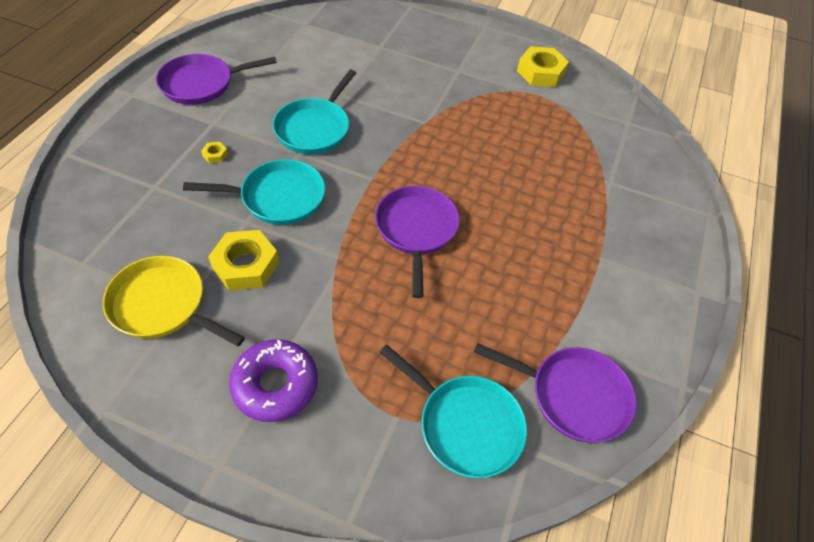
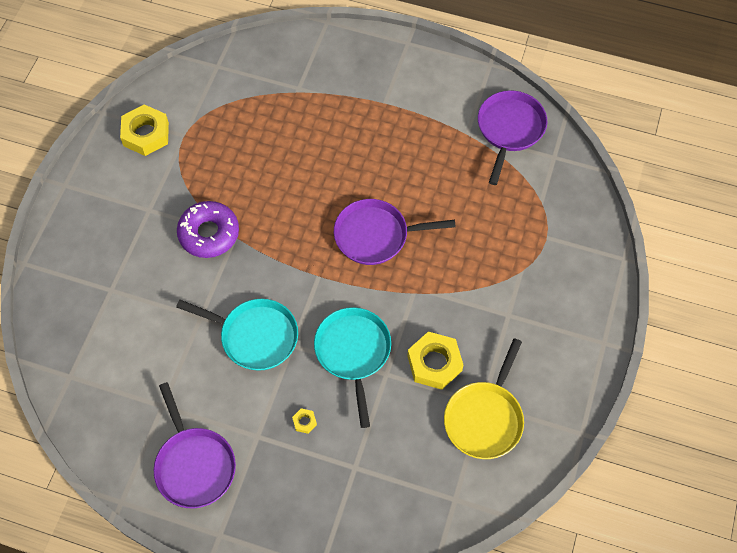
camera: 90 degrees left, 10 degrees up
(275, 385) = (538, 319): purple donut -> purple donut (209, 233)
(465, 425) = (544, 194): turquoise pan -> none

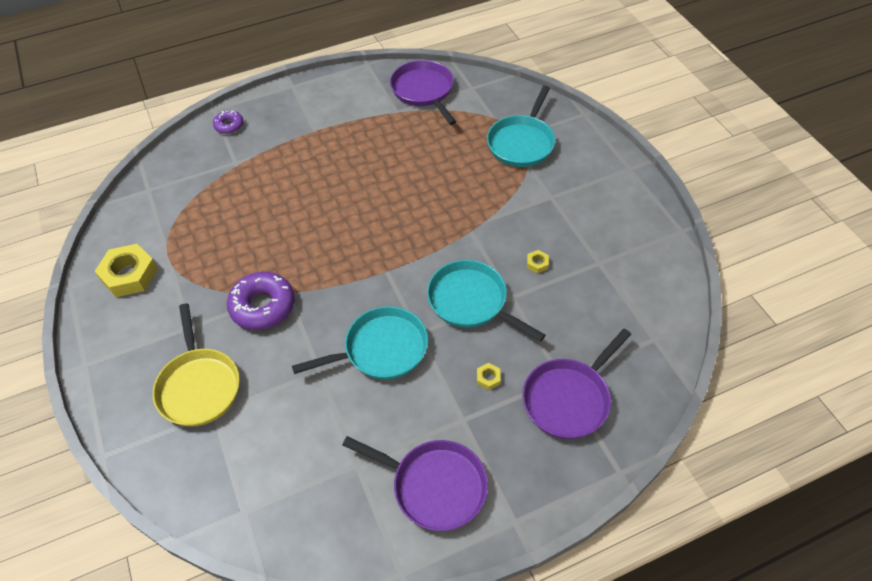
camera: 40 degrees left, 10 degrees down
(324, 48) = (229, 125): none -> purple donut
(376, 235) = (401, 214): purple pan -> purple pan (569, 398)
(434, 363) = (537, 263): yellow nut -> yellow nut, size x0.43
(485, 418) = (611, 271): yellow pan -> yellow pan (199, 386)
(539, 245) = (522, 142): none -> turquoise pan

